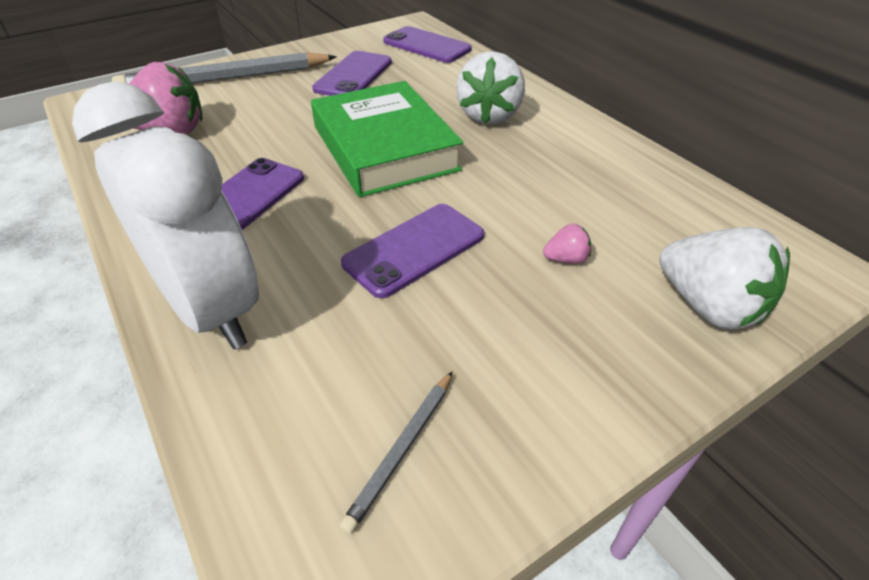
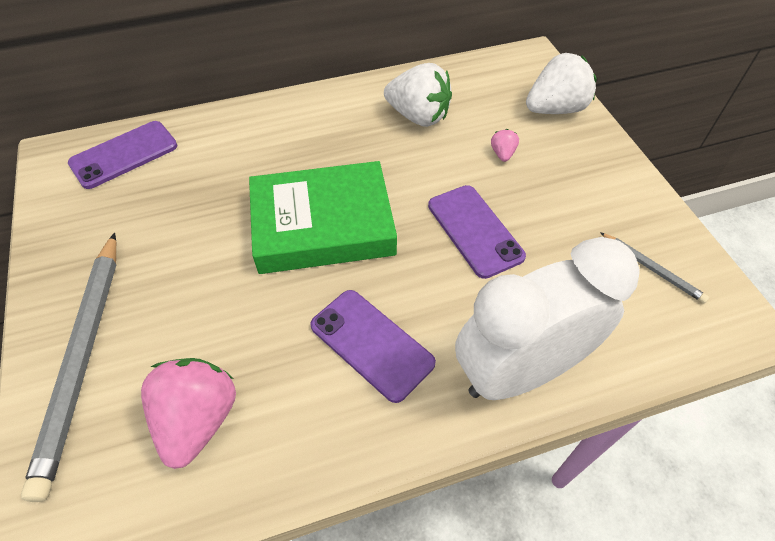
camera: 75 degrees left, 10 degrees up
(353, 75) = (158, 227): purple phone -> none
(489, 115) = (299, 144): white strawberry -> white strawberry (418, 116)

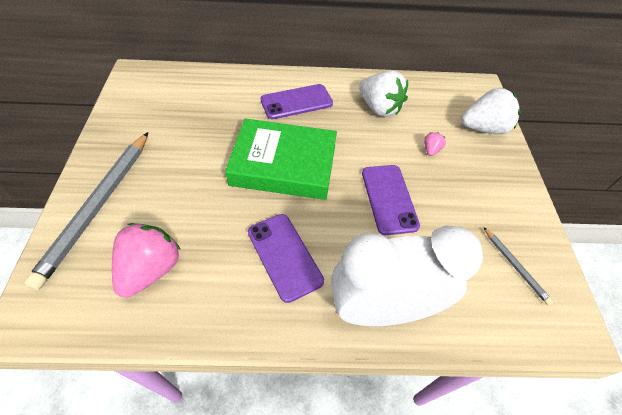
camera: 15 degrees right, 0 degrees up
(124, 155) = (175, 84): purple phone -> purple phone (296, 102)

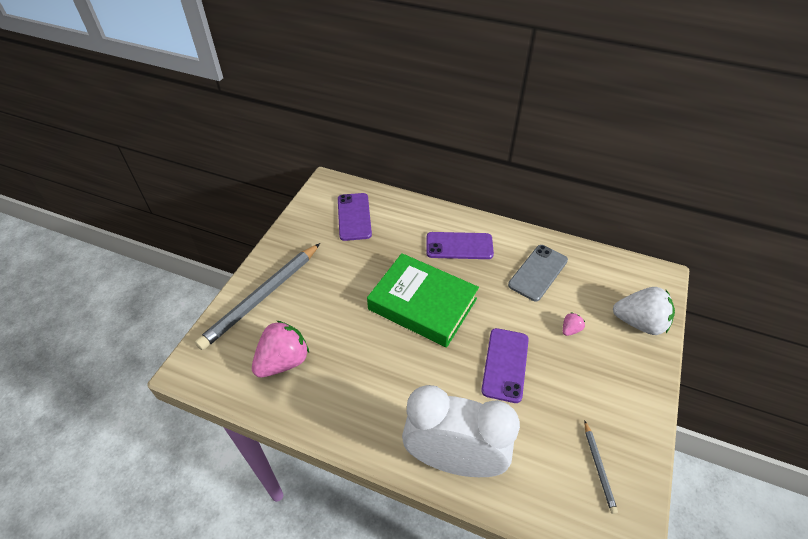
camera: 25 degrees right, 5 degrees down
(284, 256) = (390, 385): purple phone -> purple phone (354, 217)
(379, 108) = (538, 272): white strawberry -> grey phone

